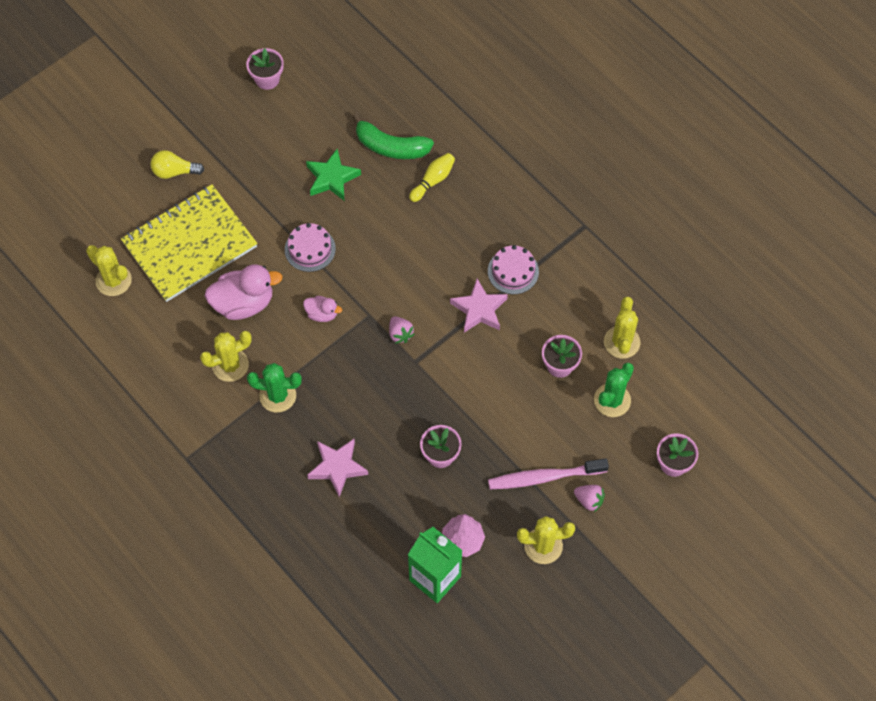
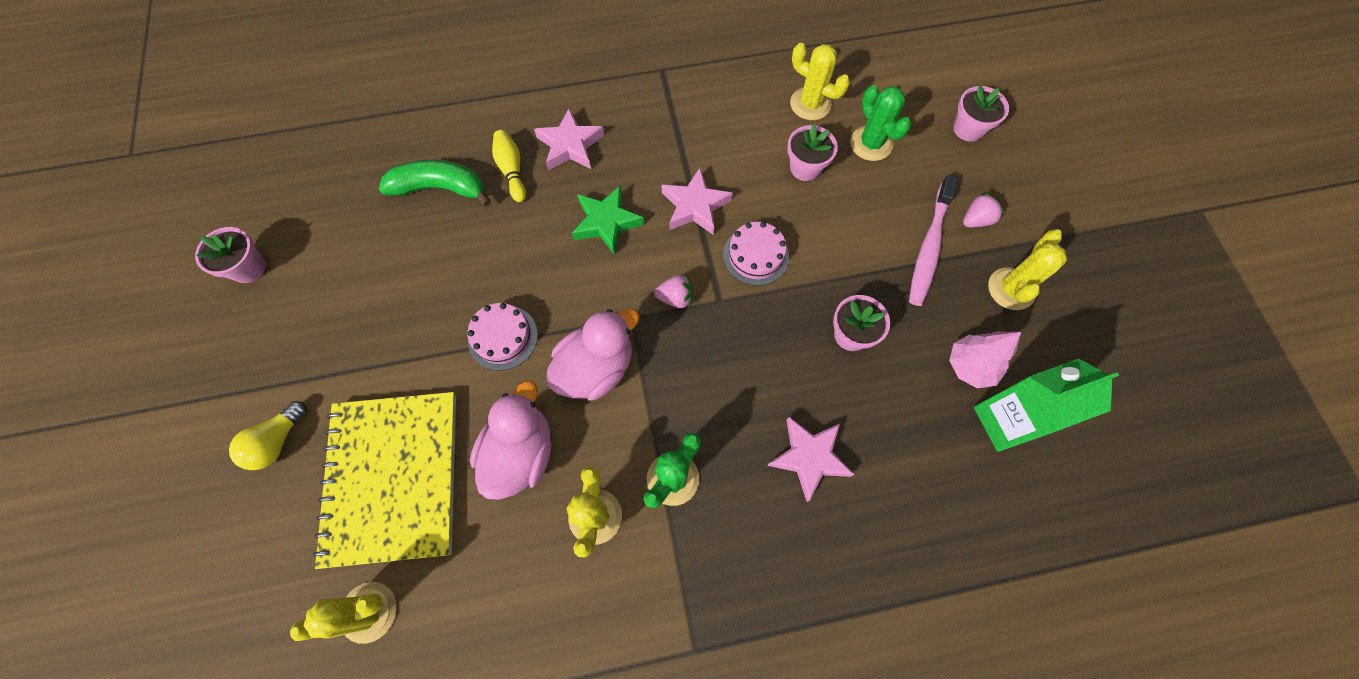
camera: 60 degrees left, 5 degrees up
(322, 314) = (596, 368): pink duck -> pink duck, size x1.91
(332, 178) = (431, 266): green star -> green star (606, 222)
(391, 147) = (440, 188): green banana -> green banana turned 135 degrees counterclockwise
(477, 204) = (570, 145): none -> pink star
(513, 271) = (671, 153): pink cake -> pink cake (756, 255)

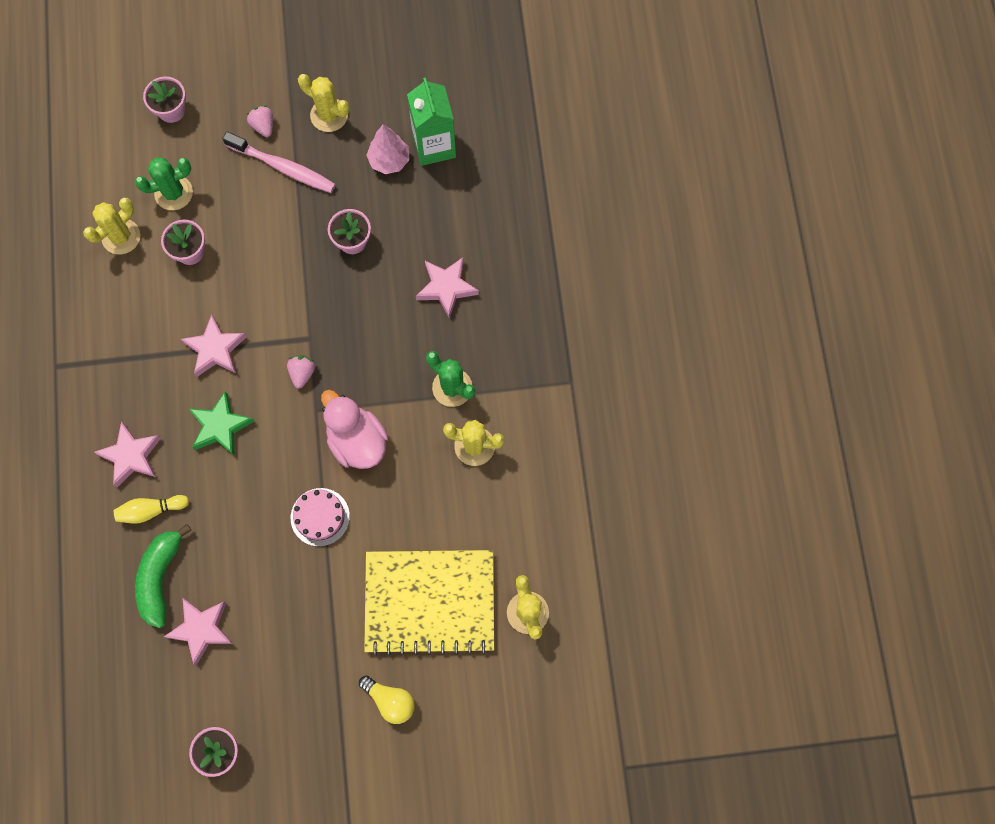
camera: 85 degrees left, 5 degrees up
(381, 233) = (201, 629): none -> pink star
(521, 453) = (420, 501): pink duck -> none
(756, 255) = (271, 304): pink cake -> none

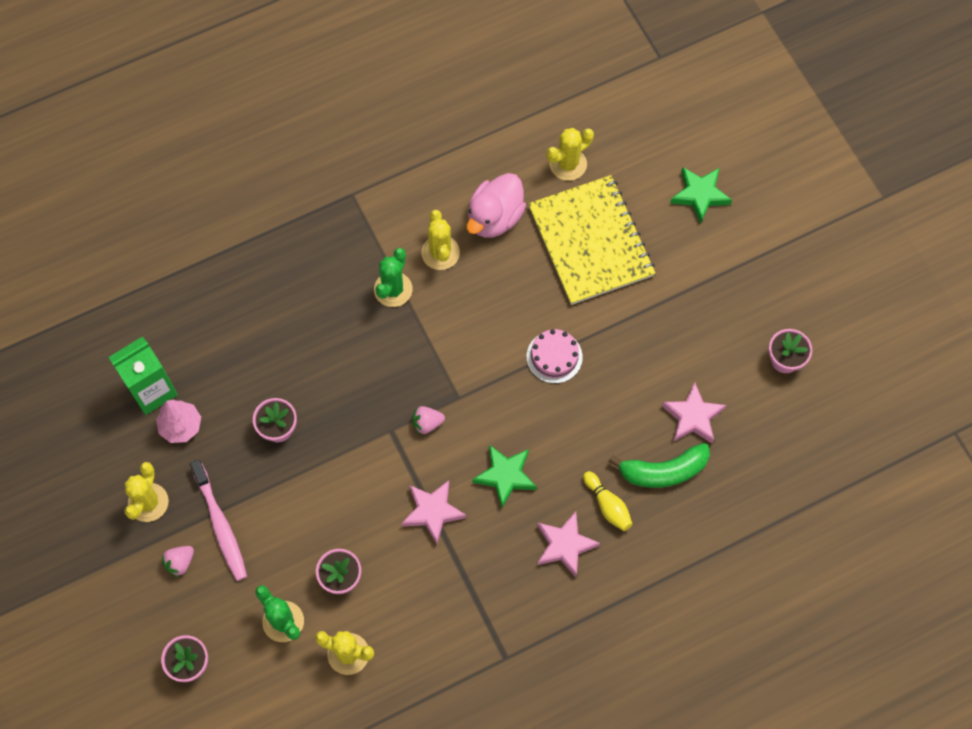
camera: 110 degrees left, 5 degrees down
(283, 167) = (220, 525): pink toothbrush -> pink toothbrush turned 150 degrees clockwise
(357, 441) = (473, 351): pink duck -> pink duck (495, 217)
(390, 701) = (685, 243): yellow light bulb -> none
(439, 741) = (700, 195): none -> green star
(446, 288) = (297, 328): pink star -> none

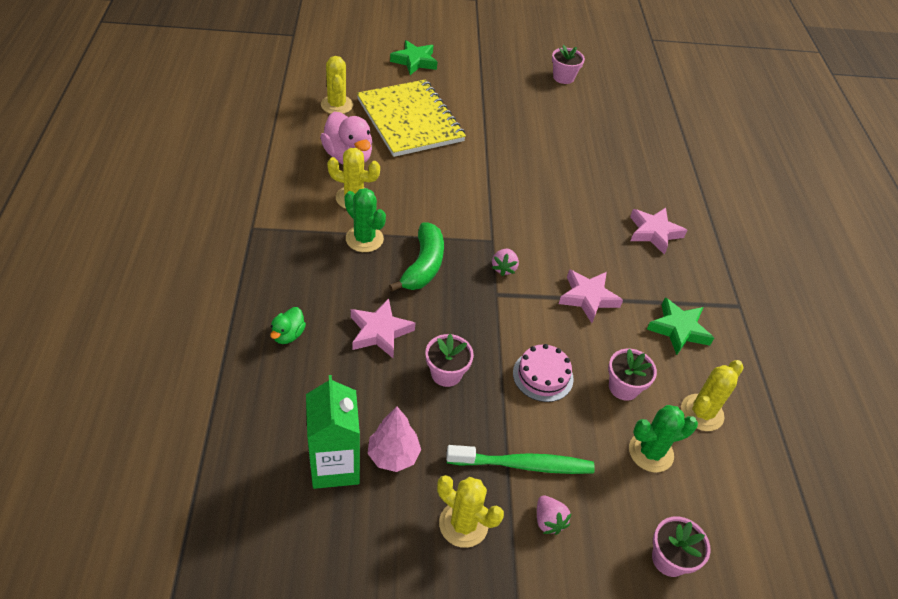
camera: 70 degrees left, 20 degrees down
(220, 525) = (523, 465): pink toothbrush -> green toothbrush
(252, 291) = (288, 335): none -> green duck
(505, 476) = (578, 241): green star -> green star (678, 329)
(554, 357) = (491, 175): pink cake -> pink cake (543, 376)
(590, 242) = (409, 120): yellow notebook -> yellow notebook turned 60 degrees clockwise
(607, 505) = (631, 197): yellow bowling pin -> none
(663, 471) = (617, 160): green banana -> green banana (423, 265)
(693, 417) = (582, 130): pink star -> pink star (379, 332)

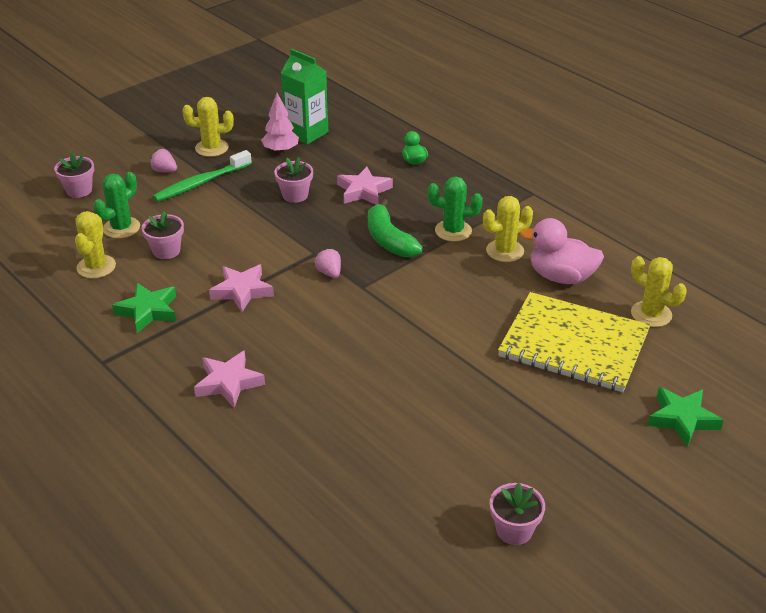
camera: 145 degrees right, 10 degrees down
(543, 376) = (230, 227): pink cake -> none

